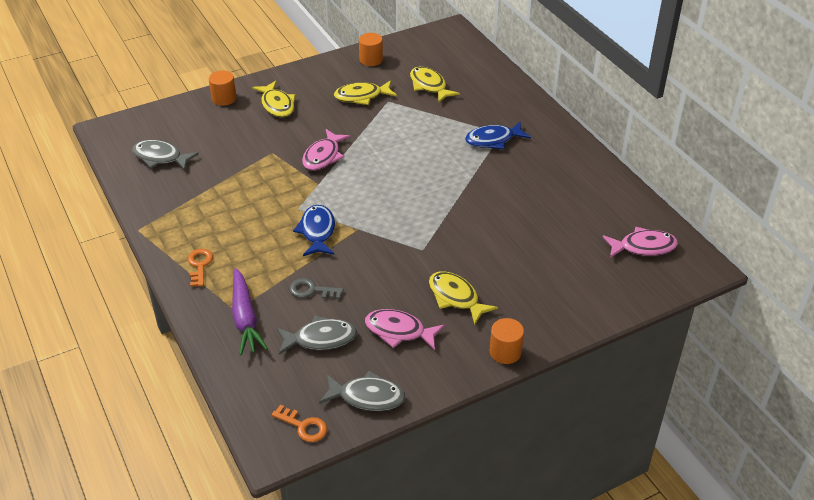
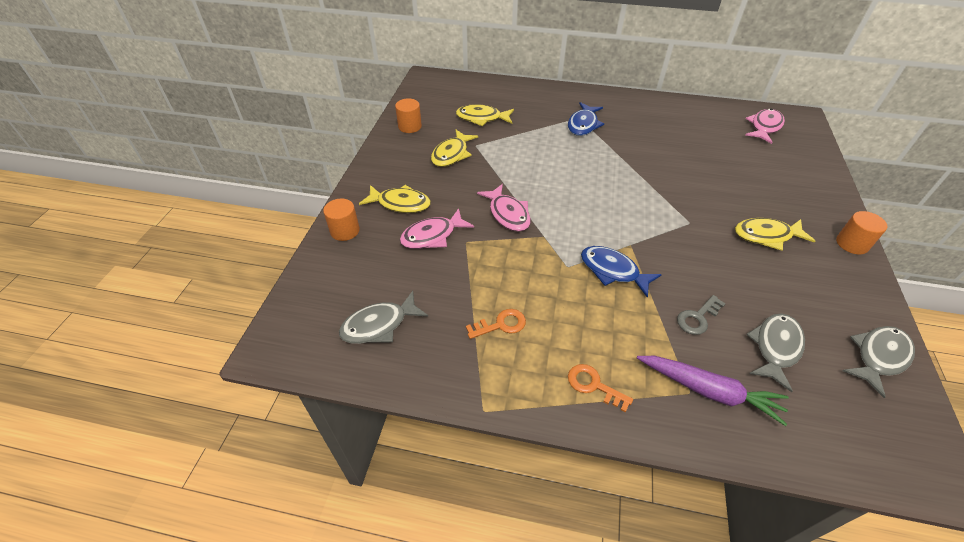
camera: 50 degrees left, 5 degrees up
(303, 426) = (908, 429): orange key -> orange key (501, 325)
(399, 331) = (793, 290): pink fish -> pink fish (432, 236)

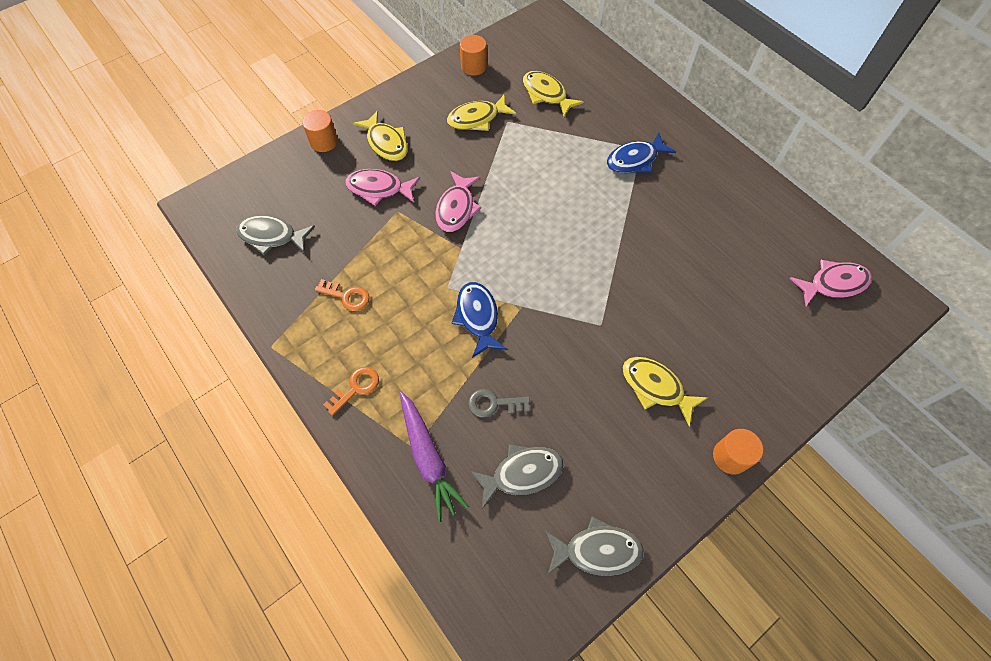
camera: 40 degrees right, 15 degrees up
(594, 385) = (356, 388): orange key -> orange key turned 60 degrees clockwise

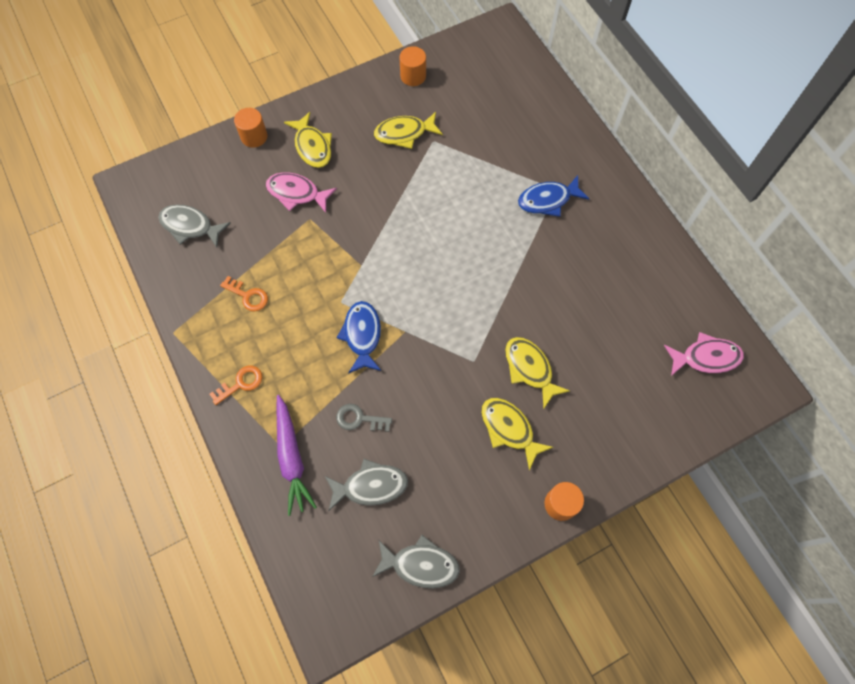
camera: 10 degrees right, 5 degrees up
(456, 208) = (365, 224): pink fish -> none
(546, 94) = (478, 117): yellow fish -> yellow fish (530, 369)

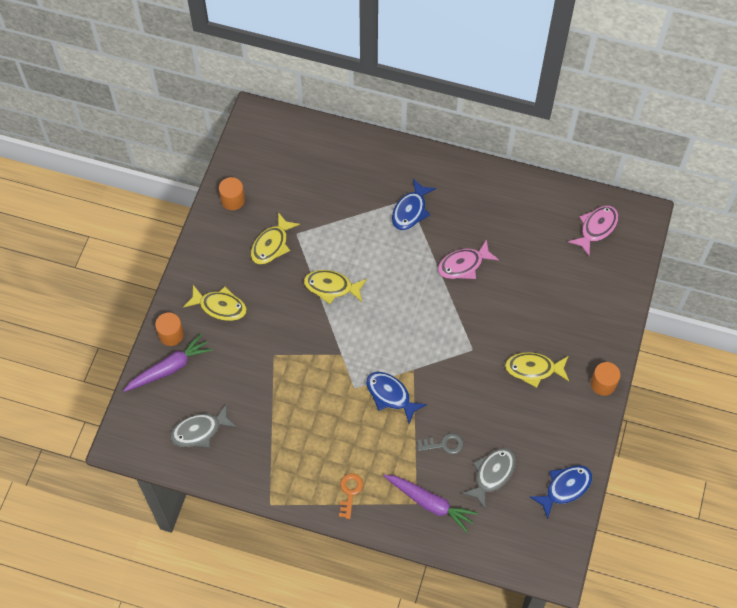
camera: 45 degrees left, 5 degrees down
(224, 160) = (169, 368): none -> purple carrot
(248, 296) = (291, 438): orange key -> none
(297, 193) = (246, 346): pink fish -> pink fish (463, 265)
(359, 419) = (444, 444): grey key -> grey key turned 150 degrees counterclockwise
(420, 564) = (565, 488): grey fish -> blue fish
(530, 369) = (508, 324): yellow fish -> yellow fish (331, 287)

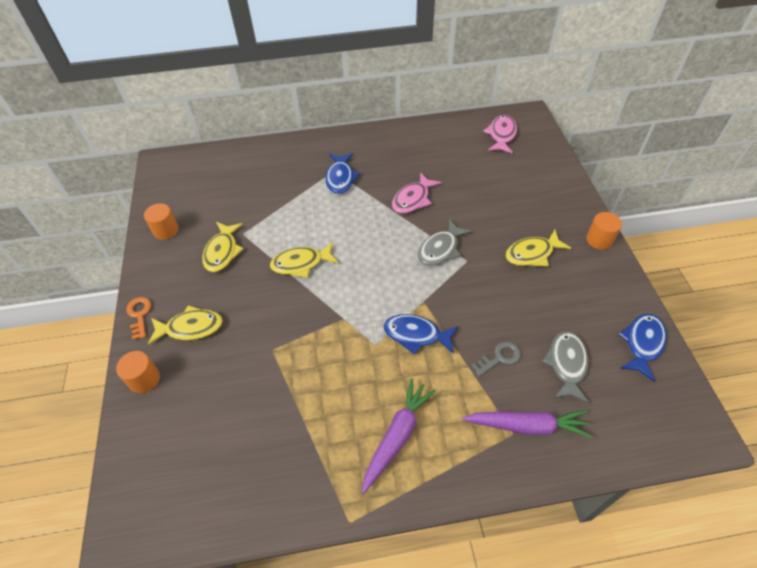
camera: 25 degrees left, 10 degrees down
(169, 368) = (155, 416): purple carrot -> purple carrot (397, 436)
(199, 431) = (221, 473): grey fish -> grey fish (440, 249)
(350, 492) = (435, 458): orange key -> orange key (139, 315)

